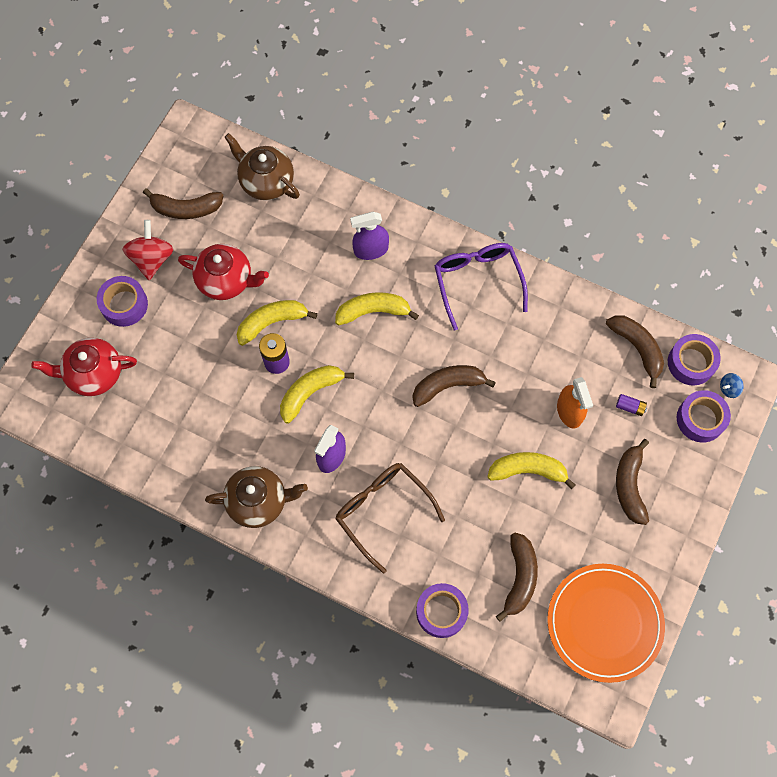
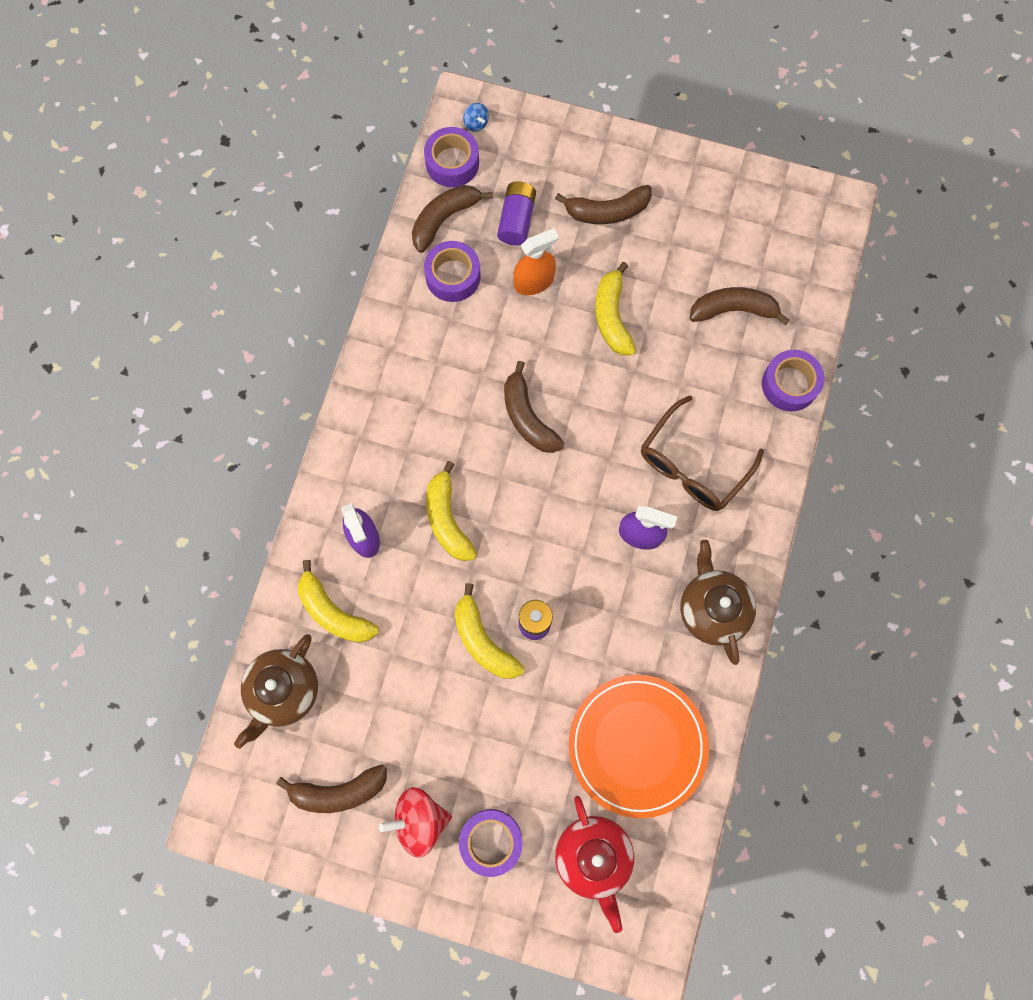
camera: 100 degrees left, 5 degrees up
(186, 209) = (338, 791): brown banana -> brown banana turned 90 degrees clockwise
(226, 280) = (435, 712): red teapot -> none
(310, 392) = (566, 575): yellow banana -> yellow banana (333, 612)
(477, 282) = (389, 403): purple glasses -> none
(604, 623) = (761, 221): orange plate -> orange plate (637, 745)
(630, 407) = (516, 220): purple battery -> purple battery, size x1.79
(700, 419) = (517, 148): purple tape -> purple tape (453, 276)

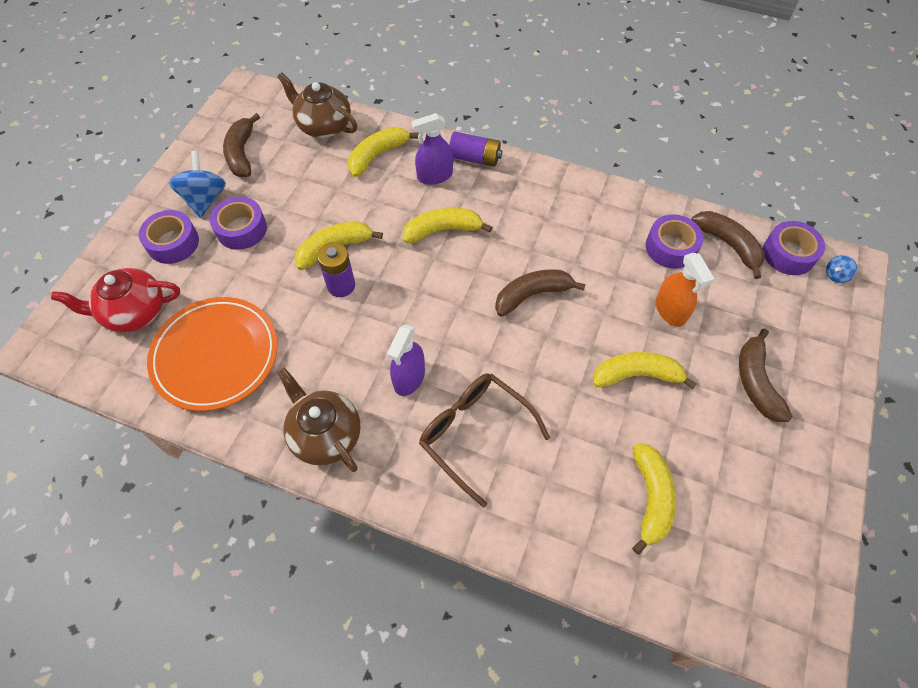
camera: 95 degrees right, 15 degrees down
(419, 820) = (205, 199): red spinning top -> blue spinning top
(516, 220) = (735, 301): purple battery -> purple battery (474, 158)
(712, 609) = (325, 435): brown teapot -> brown teapot turned 120 degrees counterclockwise
(733, 310) = (650, 498): brown banana -> yellow banana
(789, 384) = (561, 549): purple tape -> purple tape (241, 229)

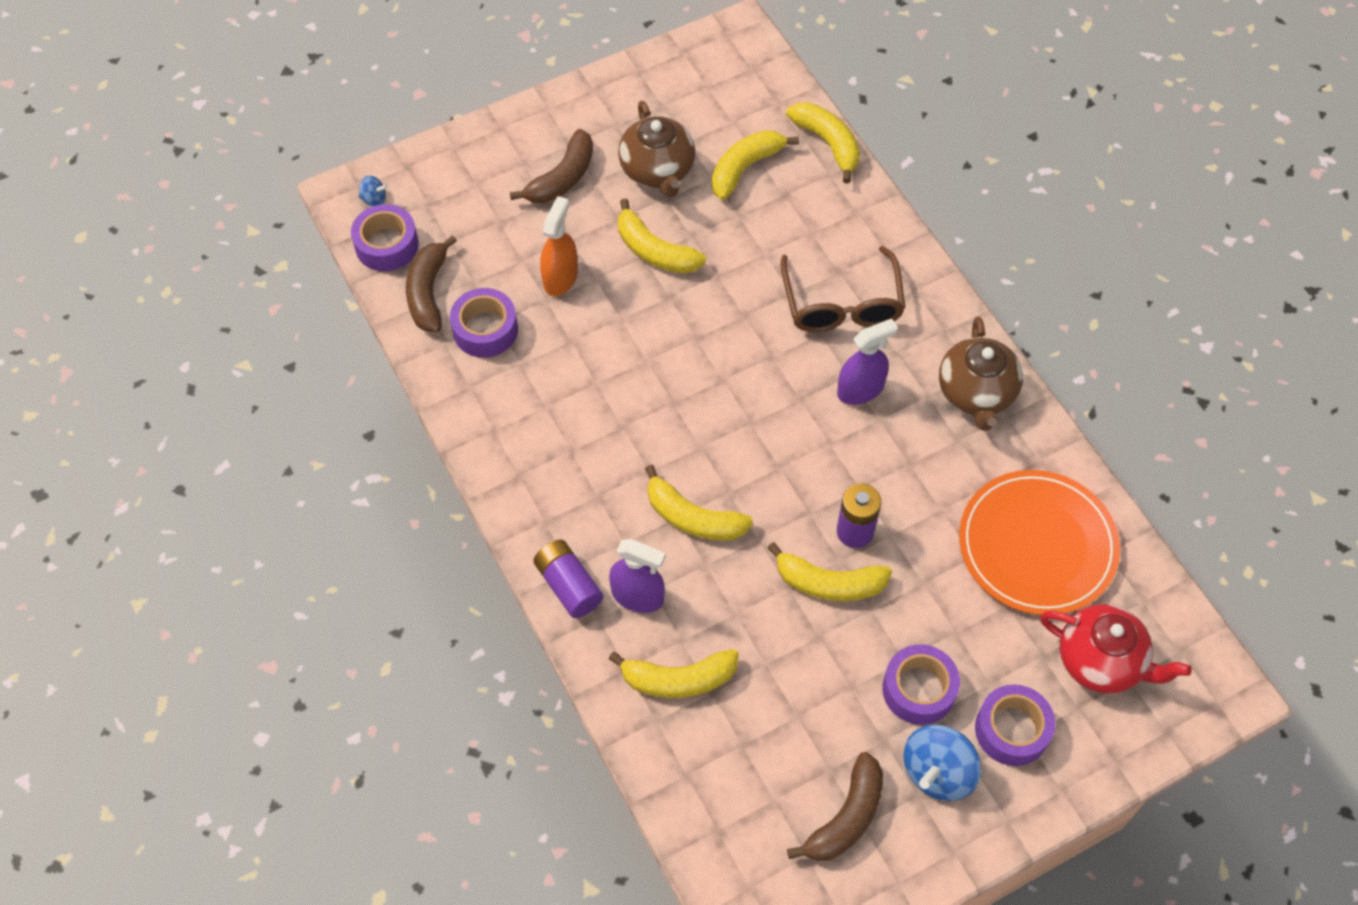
camera: 140 degrees left, 0 degrees up
(323, 126) = (707, 785): brown teapot -> brown teapot (657, 171)
(532, 295) = (671, 382): brown banana -> none
(614, 581) = (828, 143): none -> yellow banana

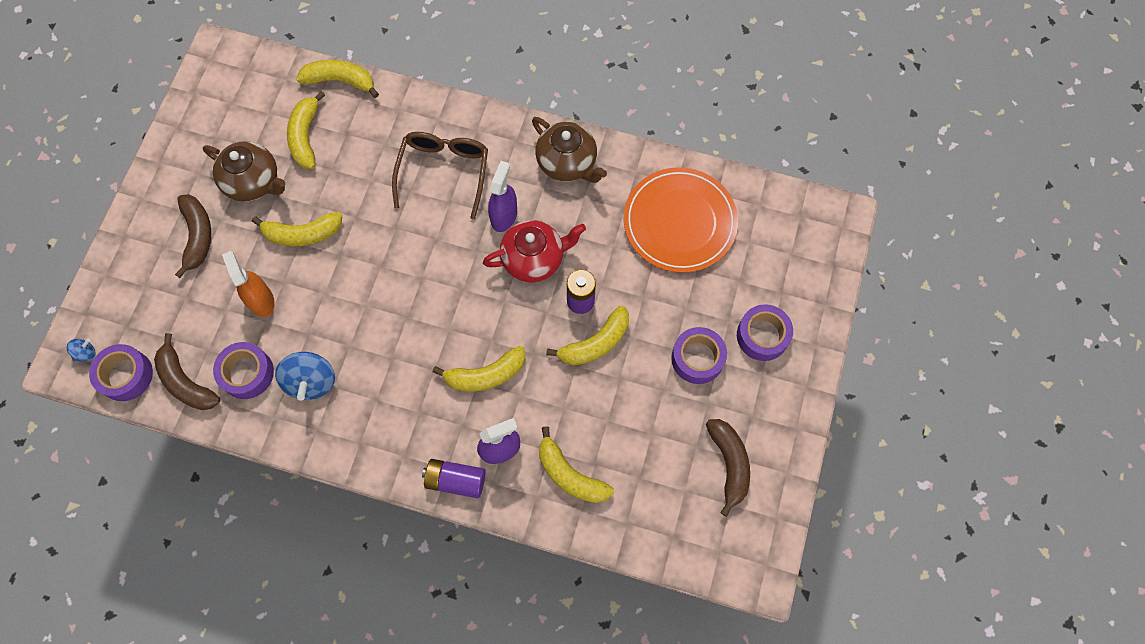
camera: 45 degrees left, 10 degrees up
(678, 679) = (570, 474): yellow banana -> yellow banana turned 90 degrees clockwise
(842, 303) = (444, 173): brown glasses -> brown glasses turned 120 degrees counterclockwise
(937, 772) = (749, 394): blue spinning top -> blue spinning top (311, 381)
(1101, 661) = (769, 257): red teapot -> red teapot (534, 259)

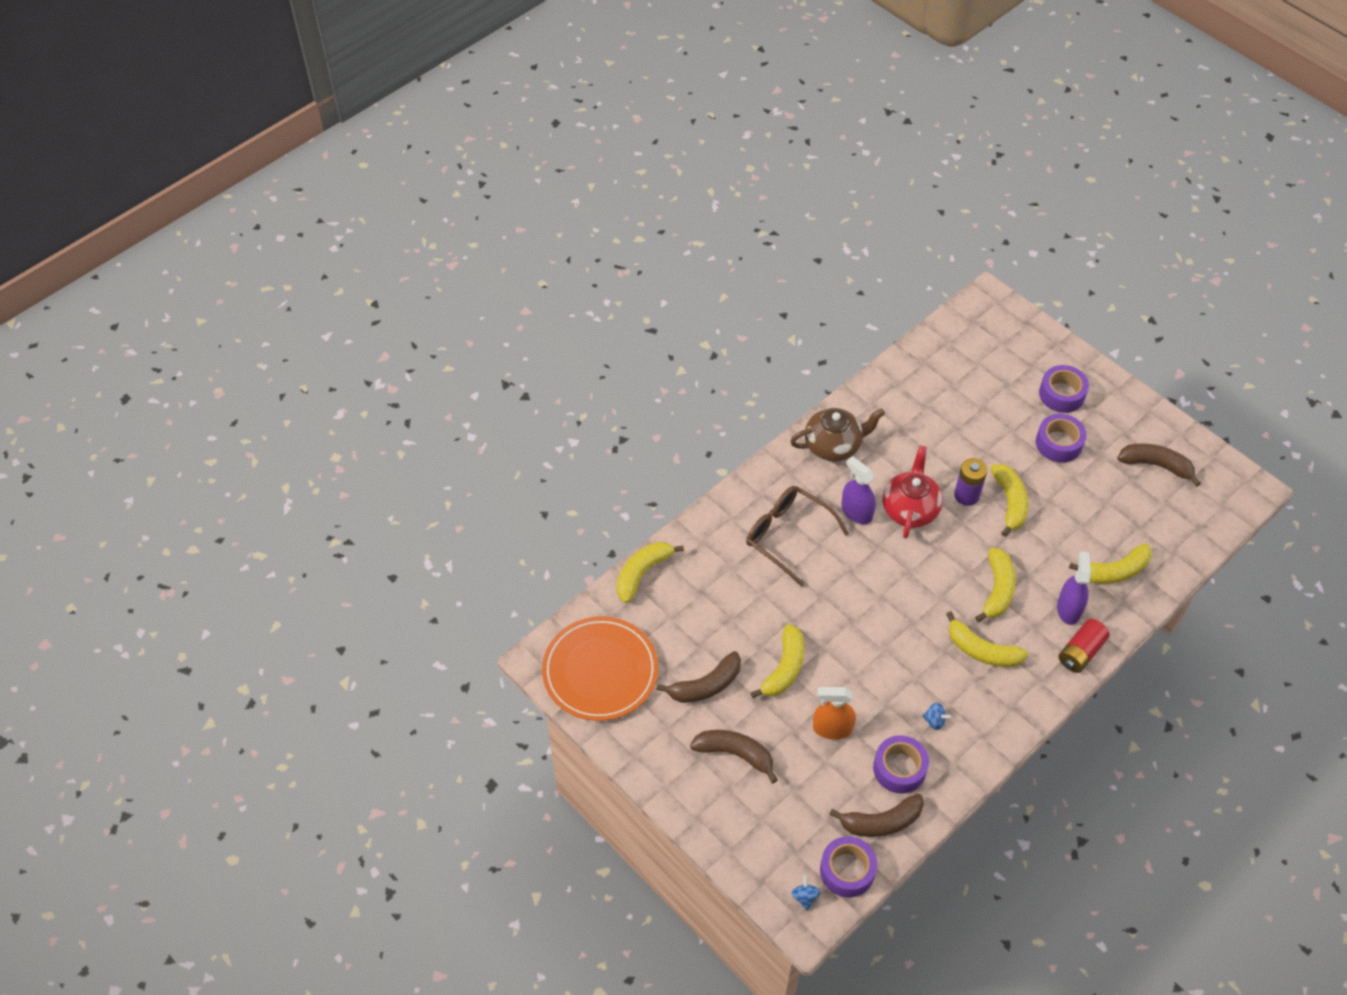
camera: 60 degrees left, 15 degrees down
(253, 182) = (706, 685): brown teapot -> brown banana
(306, 136) = (684, 624): yellow banana -> yellow banana (982, 650)
(311, 381) = (934, 721): blue spinning top -> blue spinning top, size x0.49
(455, 480) = (1080, 652): purple battery -> red battery
(679, 222) = (934, 398): orange plate -> orange plate (600, 671)

